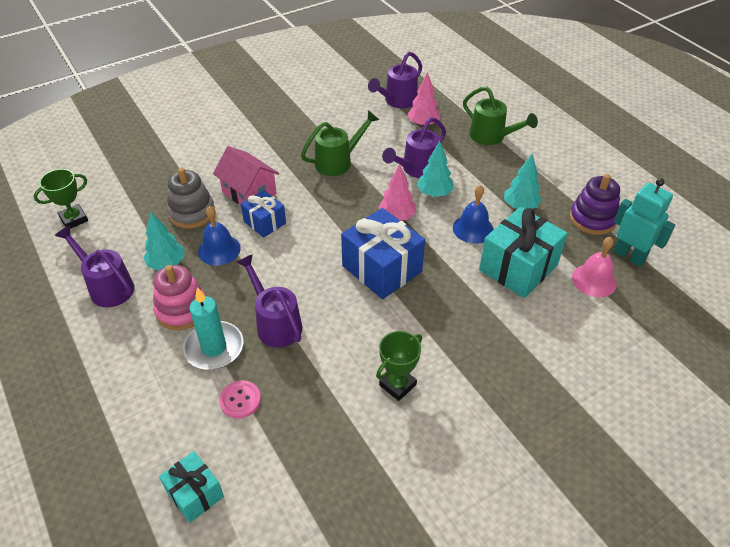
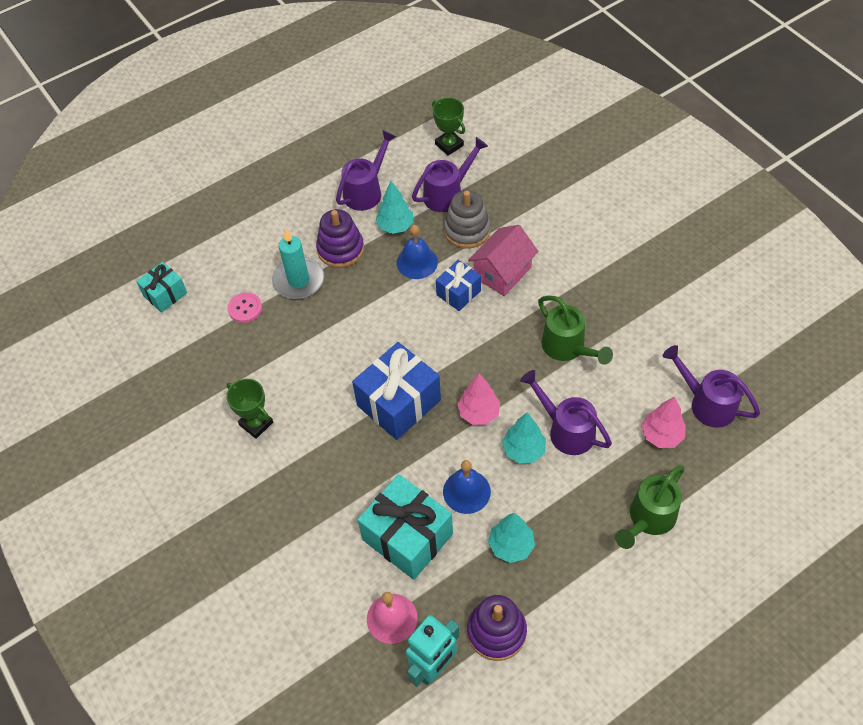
camera: 90 degrees right, 10 degrees up
(182, 310) = (340, 249): pink stacking toy -> purple stacking toy
(275, 323) = (326, 321): purple watering can -> purple watering can (448, 193)

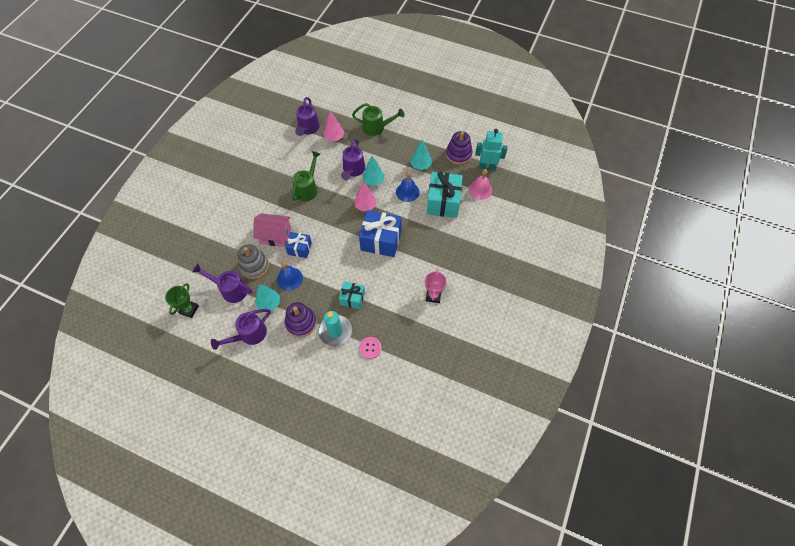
camera: 125 degrees left, 5 degrees up
(165, 294) = (387, 401): turquoise gift -> turquoise gift (352, 298)
(256, 423) = (433, 295): green trophy -> pink trophy
(366, 191) = (249, 335): purple watering can -> purple watering can turned 45 degrees counterclockwise

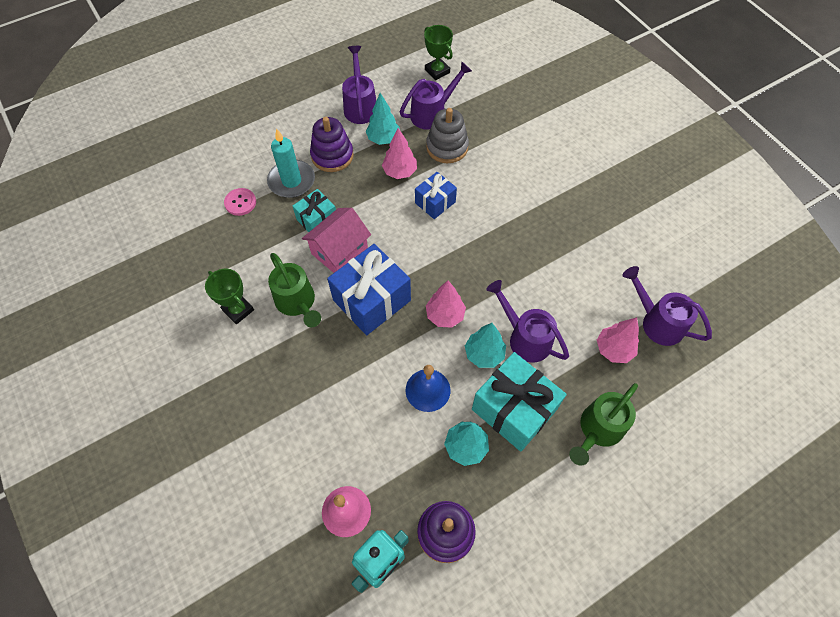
camera: 125 degrees right, 0 degrees up
(275, 236) = (476, 187): pink house -> pink house (339, 251)
(289, 278) = (400, 172): blue bell -> pink tree
(308, 188) = (531, 260): green watering can -> green watering can (297, 303)
(433, 295) = (238, 310): pink trophy -> green trophy
(443, 202) = (368, 430): turquoise gift -> turquoise gift (514, 409)

